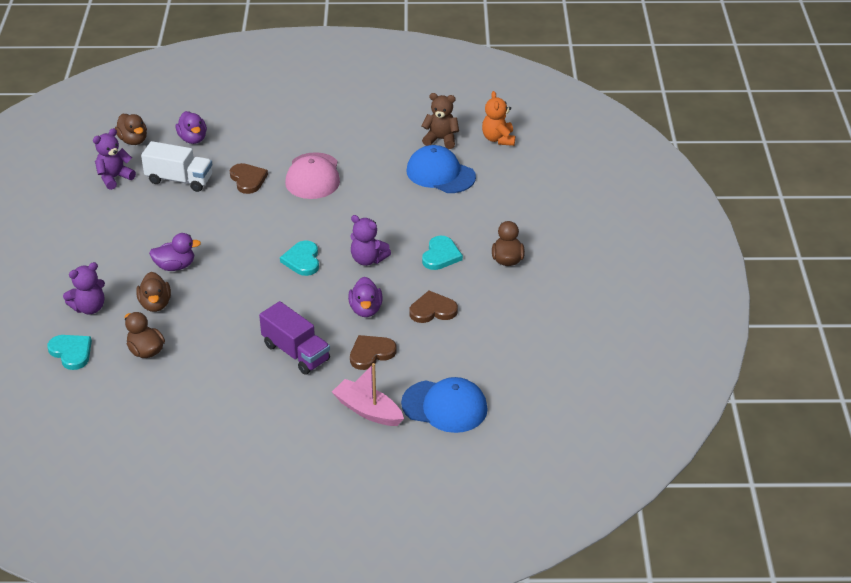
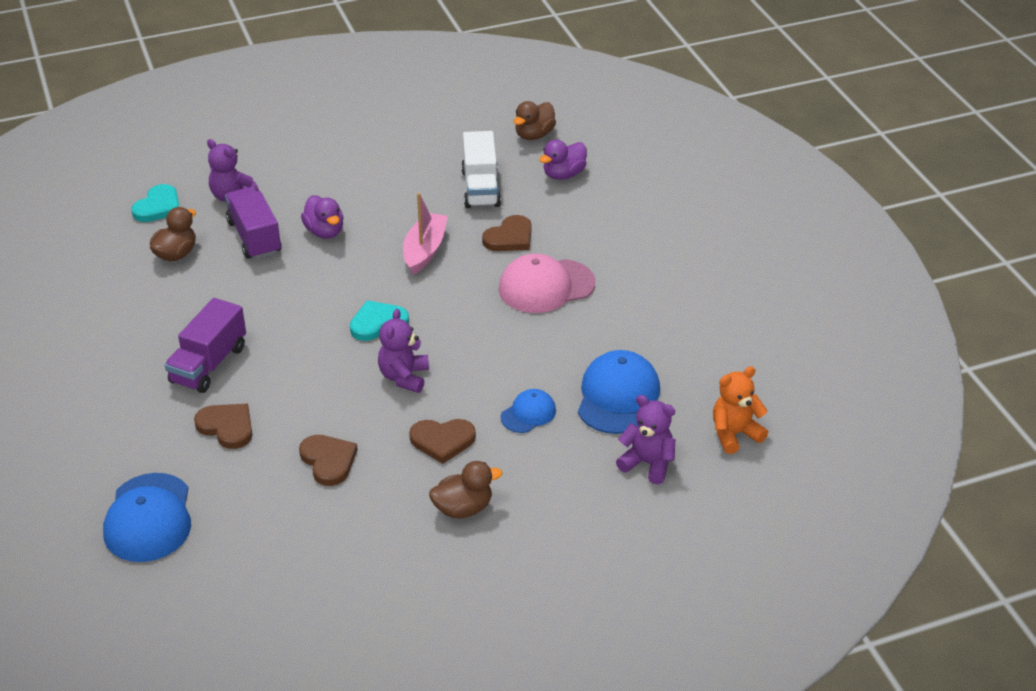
camera: 70 degrees right, 0 degrees up
(114, 178) = (459, 144): purple teddy bear -> purple teddy bear (647, 463)
(155, 304) = (254, 237): brown duck -> purple truck
(366, 309) = (307, 401): purple duck -> none
(368, 410) = (124, 451): pink boat -> pink boat (425, 250)
(435, 213) = (528, 413): none -> blue cap
(441, 139) = (696, 377): brown teddy bear -> none
(441, 255) = (442, 441): turquoise heart -> brown heart

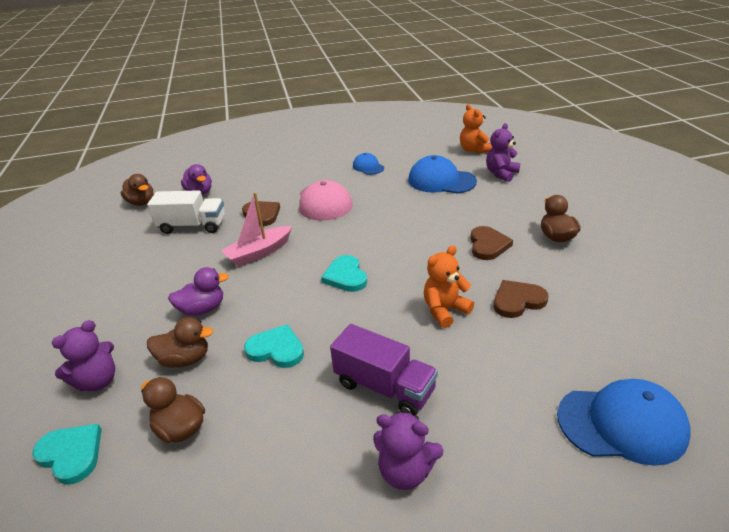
camera: 80 degrees left, 5 degrees down
(227, 427) = (479, 368): brown heart -> none
(254, 237) = (185, 359): purple truck -> brown duck
(263, 290) = (276, 349): none -> turquoise heart
(314, 402) = (445, 310): none -> orange teddy bear
(404, 377) = (415, 262): purple teddy bear -> purple teddy bear (405, 471)
(425, 250) = (259, 253): pink boat -> pink boat turned 60 degrees counterclockwise
(528, 413) = (457, 211): blue cap -> blue cap (368, 167)

